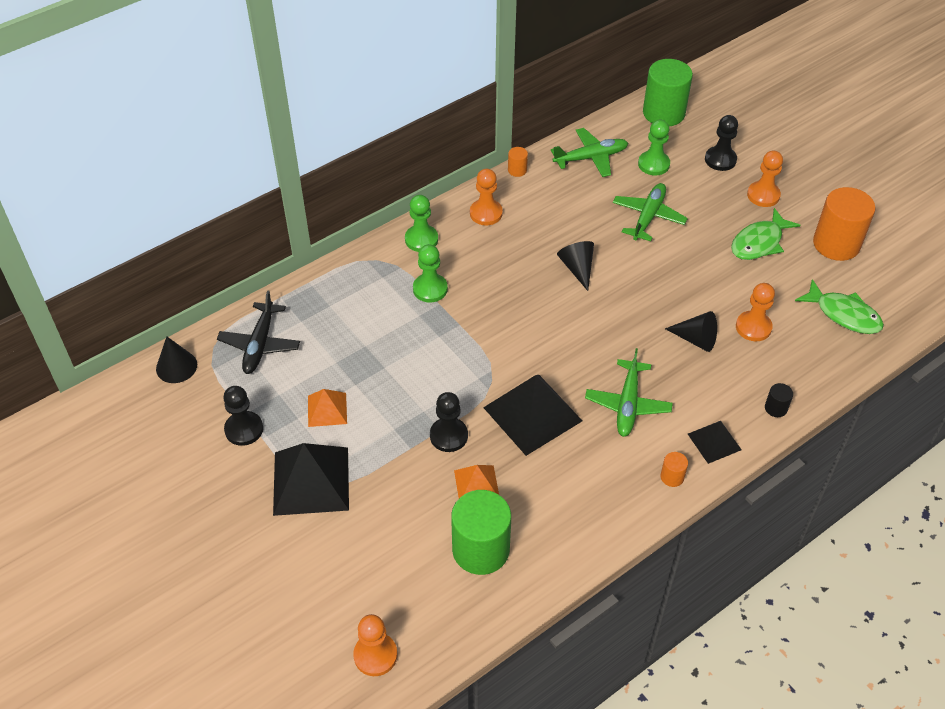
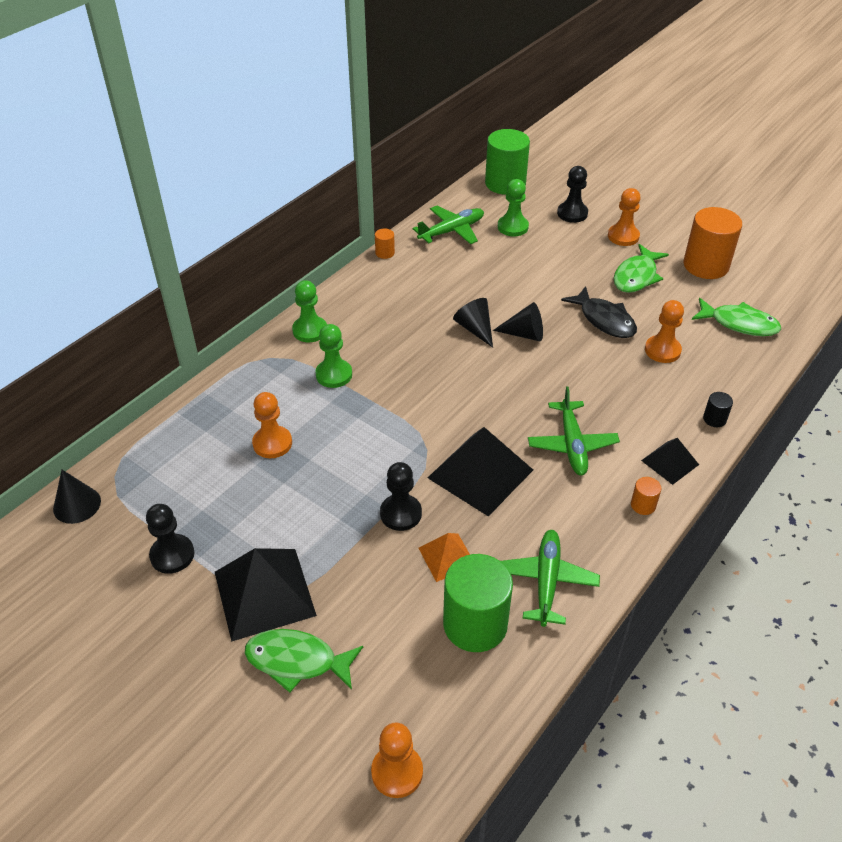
camera: 15 degrees left, 5 degrees down
(260, 344) = (166, 463): black plane -> none
(321, 545) = (297, 661): none -> green fish
(327, 409) = (260, 514): orange pyramid -> none
(486, 213) = (367, 296): orange pawn -> orange pawn (272, 443)
(648, 217) = (525, 272): green plane -> green plane (546, 582)
(696, 339) = (613, 371): black cone -> black cone (524, 334)
(708, 283) = (604, 320): none -> black fish

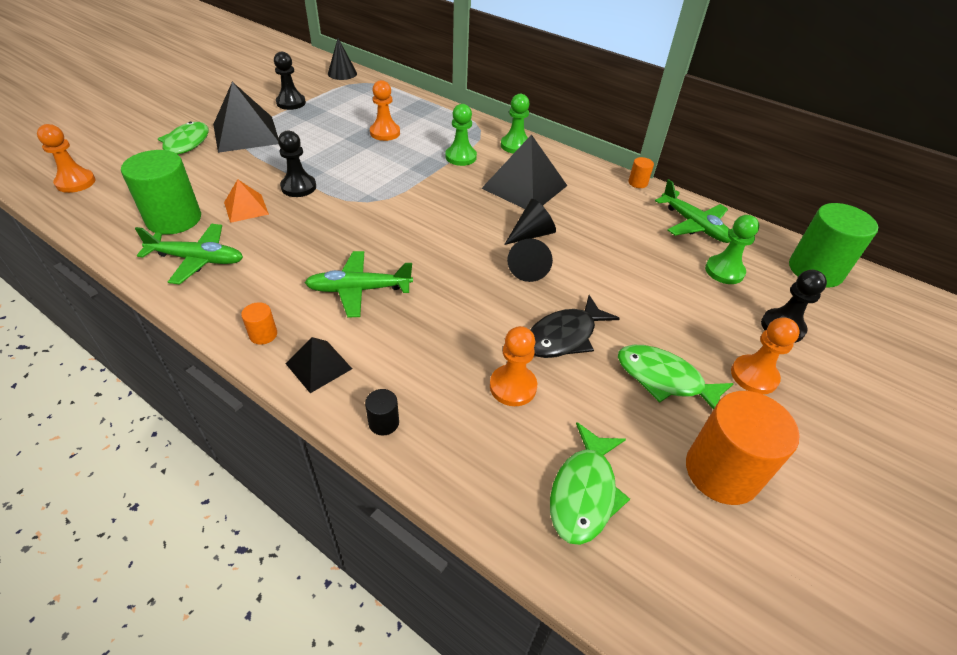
camera: 85 degrees right, 0 degrees up
(480, 473) = (333, 229): black pyramid -> black pyramid (525, 187)

